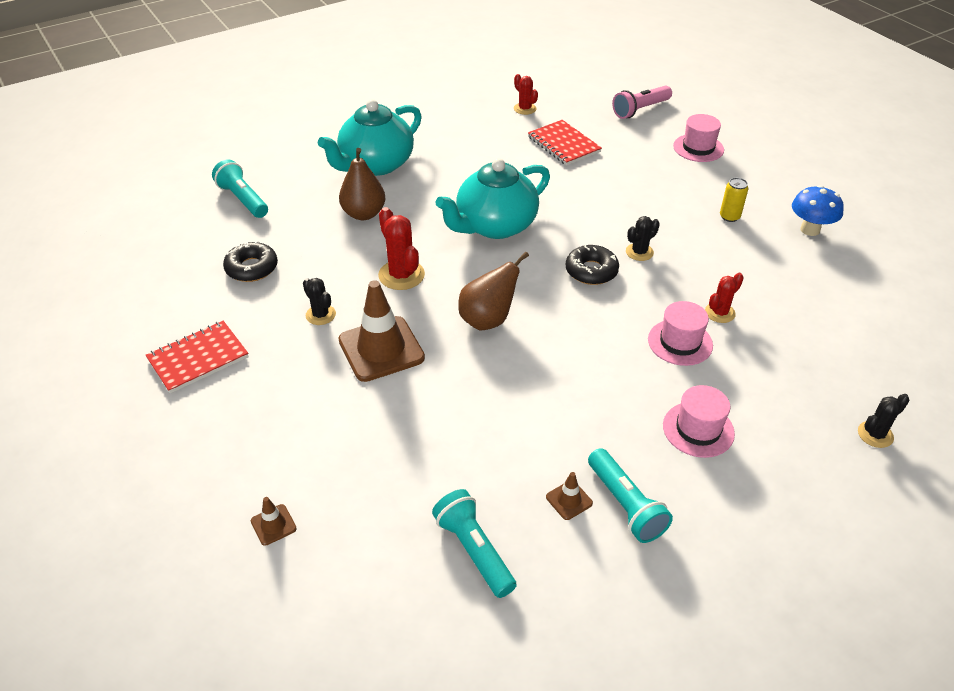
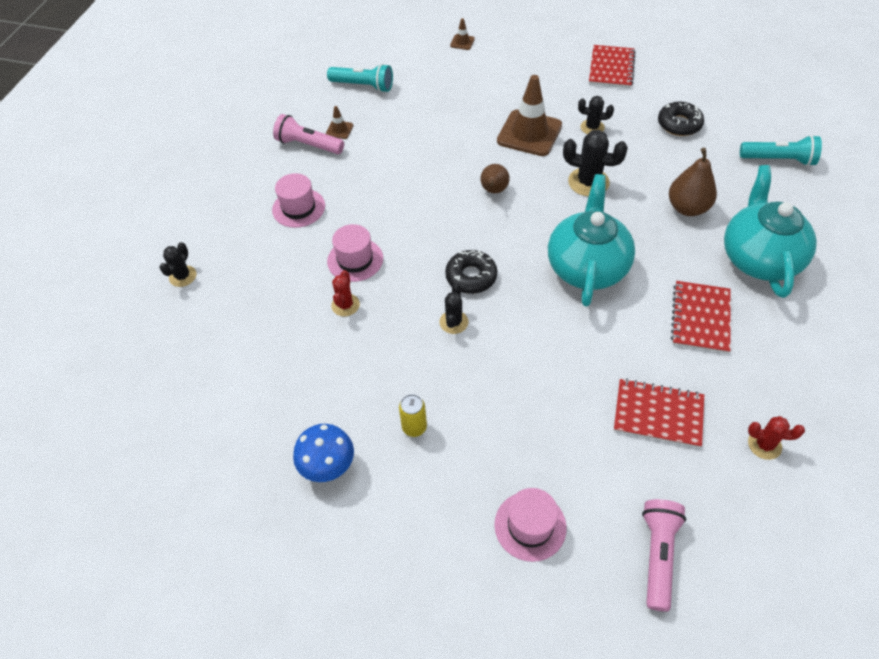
camera: 140 degrees right, 10 degrees up
(401, 275) = (588, 182): red cactus -> black cactus
(467, 162) = (700, 318): none -> red notebook
(488, 320) = (494, 191): brown pear -> brown pear, size x0.66
(625, 505) = (308, 145): turquoise flashlight -> pink flashlight

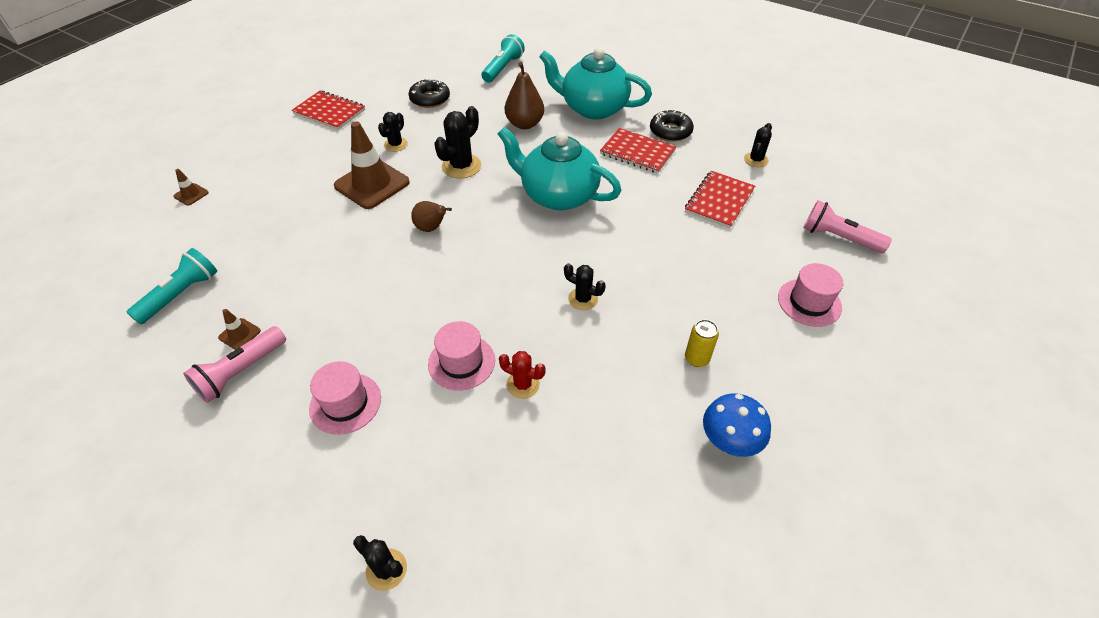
camera: 75 degrees left, 5 degrees down
(471, 276) = (532, 272): black donut -> black donut (670, 131)
(764, 445) = (756, 160): red cactus -> black cactus

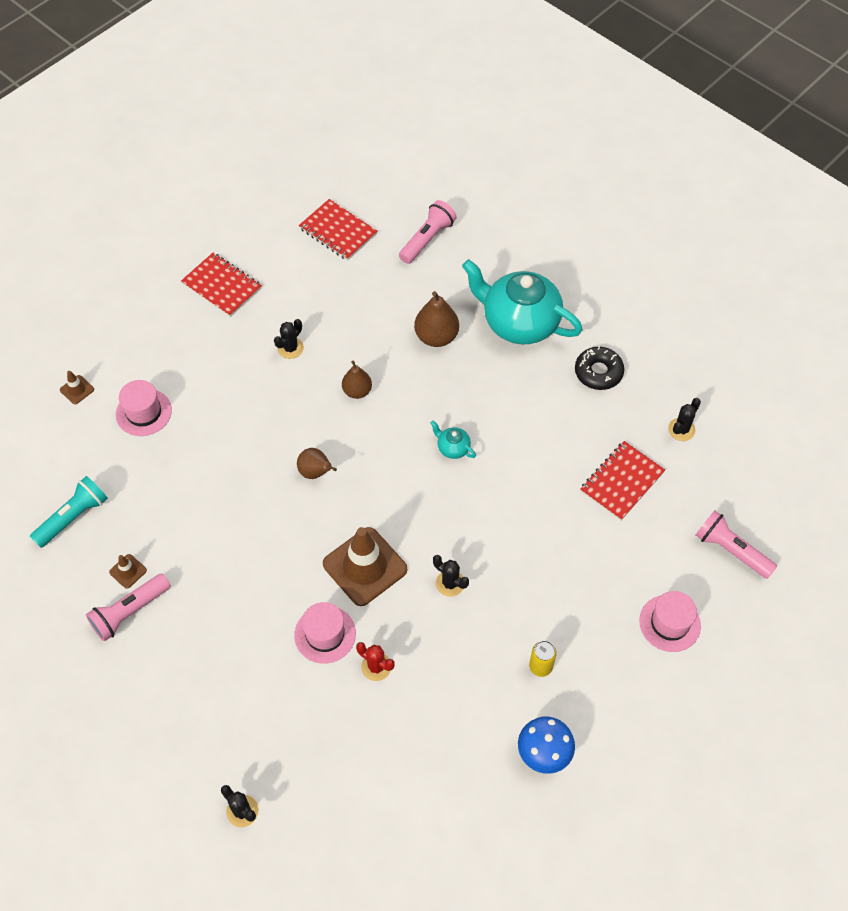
camera: 10 degrees right, 10 degrees up
(345, 403) = (219, 659): pink hat -> pink hat (143, 412)
(372, 184) = (260, 403): brown traffic cone -> brown traffic cone (365, 566)
(430, 99) = (335, 280): black donut -> none
(461, 166) = (357, 391): black cactus -> brown pear
(503, 68) = (427, 239): turquoise flashlight -> pink flashlight
(558, 195) = (453, 448): turquoise teapot -> turquoise teapot, size x0.40
(637, 152) = (552, 399): red notebook -> red notebook (338, 231)

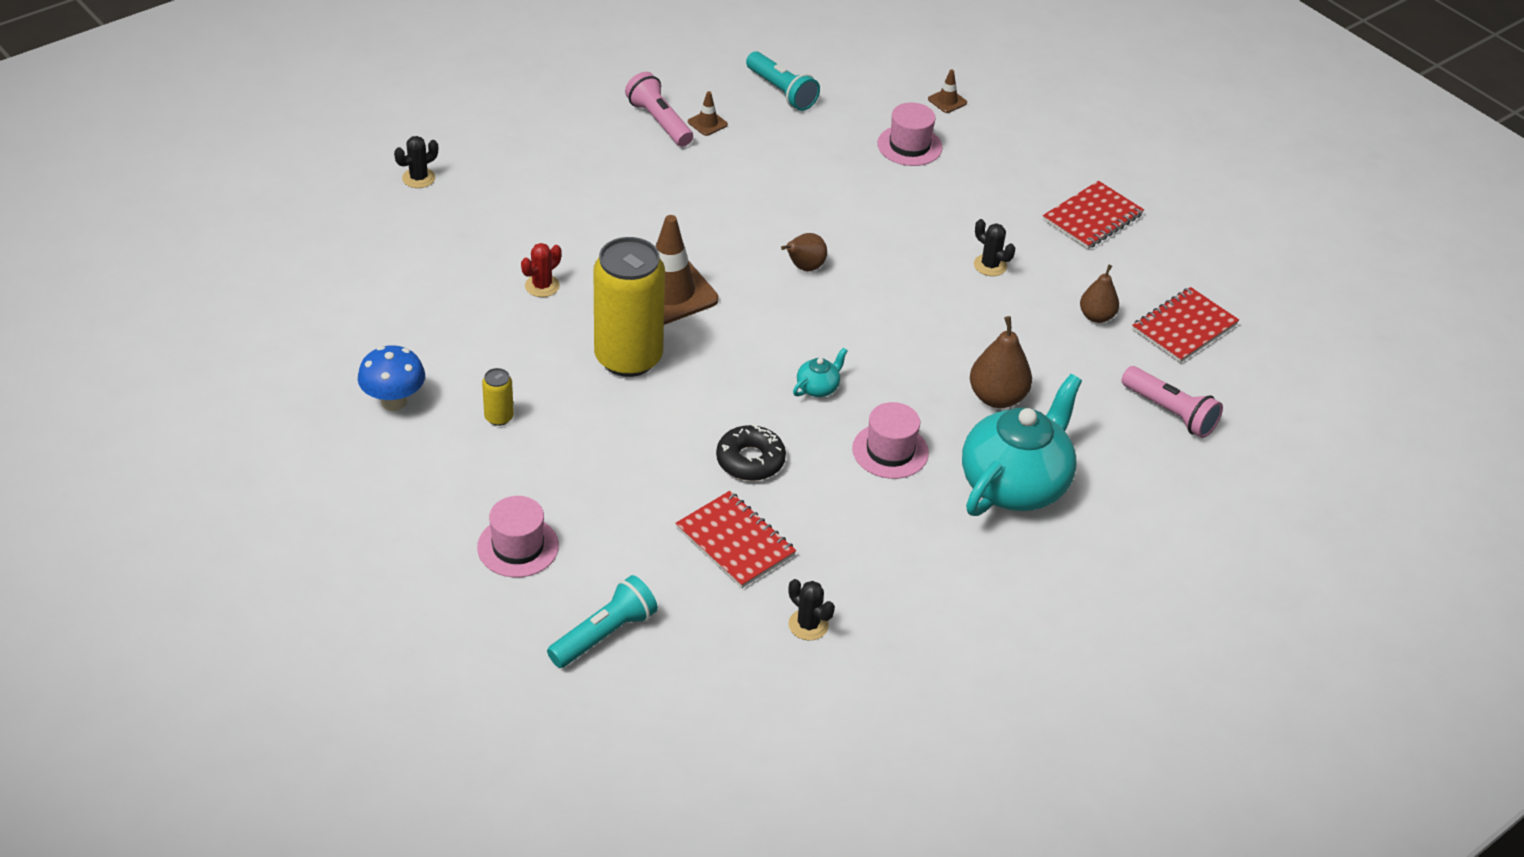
camera: 95 degrees right, 15 degrees down
(325, 634) = (593, 252): pink hat -> pink hat (890, 451)
(357, 391) = (917, 315): brown pear -> brown pear (1096, 316)
(450, 583) = (628, 358): black cactus -> yellow can
(598, 372) = (919, 553): black donut -> black donut (750, 460)
(731, 550) = (604, 635): pink flashlight -> turquoise flashlight

